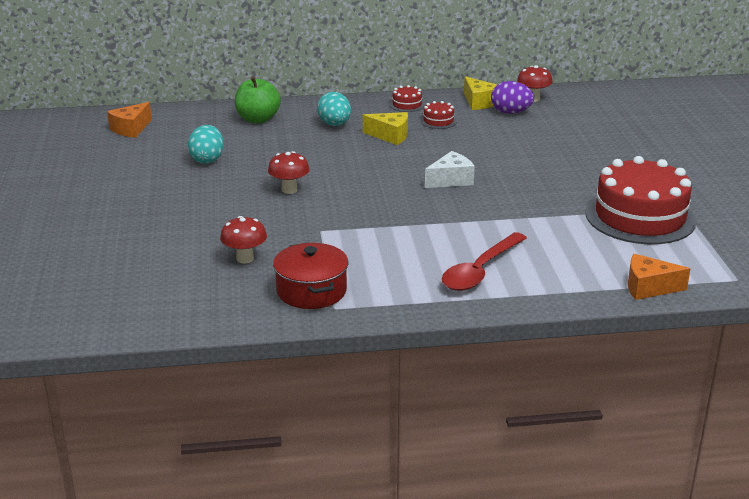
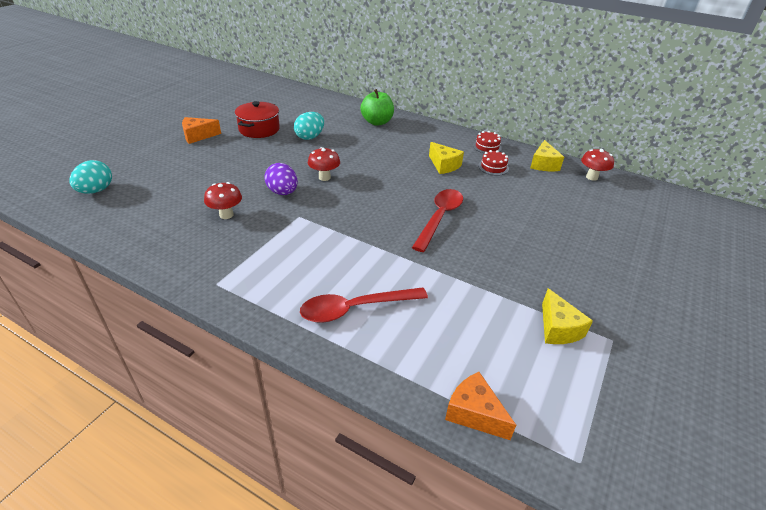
camera: 35 degrees right, 10 degrees up
(131, 129) = (300, 103): orange cheese -> orange cheese (198, 136)
(311, 291) = (224, 261): red pot -> red pot (259, 129)
(334, 125) = (418, 143): turquoise egg -> turquoise egg (96, 191)
(451, 180) = (440, 217): white cheese -> red spoon
(511, 112) = (559, 181): purple egg -> purple egg (283, 192)
(640, 217) = (558, 328): red cake -> yellow cheese

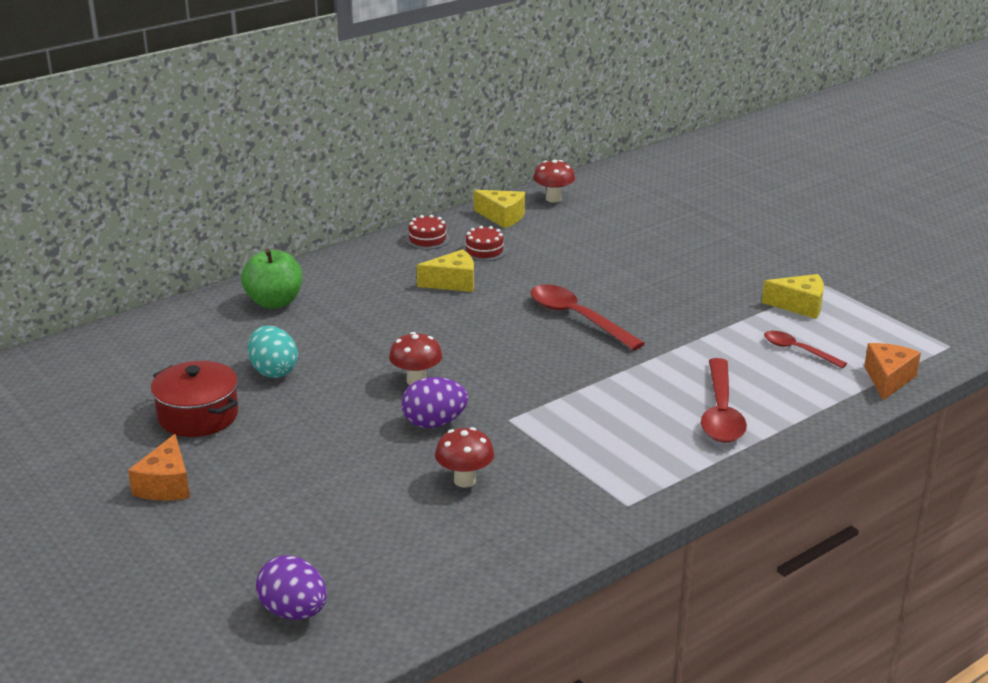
camera: 65 degrees left, 10 degrees down
(96, 191) = (294, 612): turquoise egg -> purple egg
(474, 413) = (888, 379): orange cheese -> orange cheese turned 135 degrees clockwise
(480, 339) = (797, 350): none -> red spoon

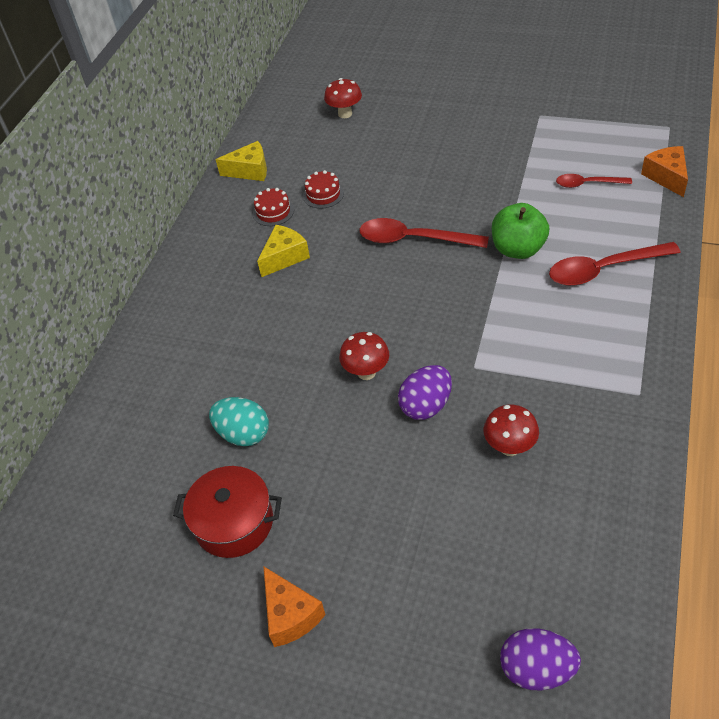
camera: 30 degrees left, 20 degrees up
(274, 302) = (162, 361): green apple -> green apple (518, 249)
(427, 239) = (216, 224): red cake -> red cake (323, 194)
(553, 199) = (269, 133): red mushroom -> red mushroom (345, 114)
(721, 413) = (603, 270): red spoon -> red spoon turned 105 degrees clockwise
(799, 306) = (545, 143): yellow cheese -> none

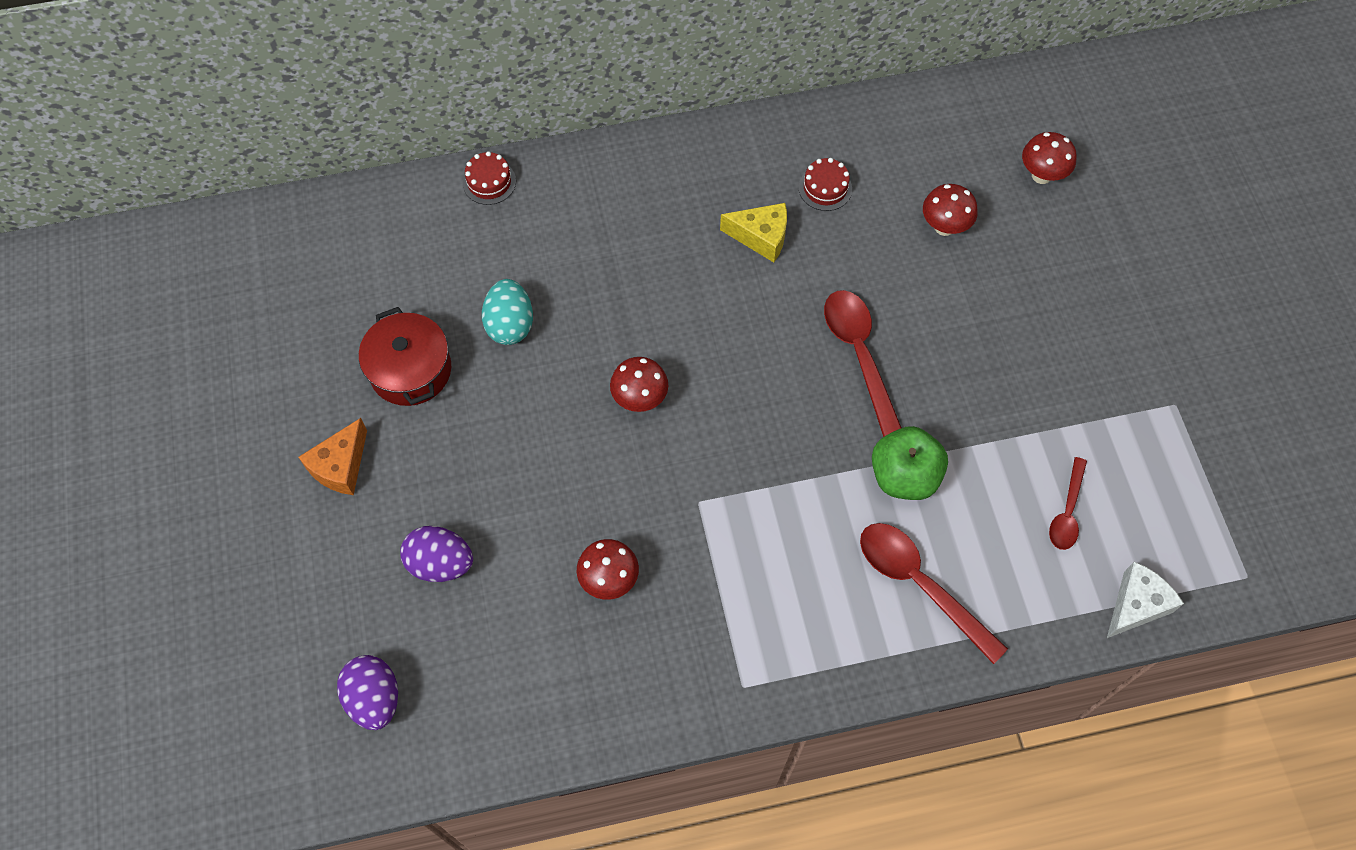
camera: 55 degrees right, 15 degrees up
(250, 171) = (879, 127): yellow cheese -> none
(323, 194) = (882, 225): red cake -> red cake (489, 182)
(347, 167) = (944, 227): none -> red mushroom
(426, 406) = (624, 476): purple egg -> purple egg (440, 563)
(587, 184) = (1067, 512): red spoon -> red spoon turned 135 degrees counterclockwise
(666, 177) = (1136, 605): orange cheese -> white cheese

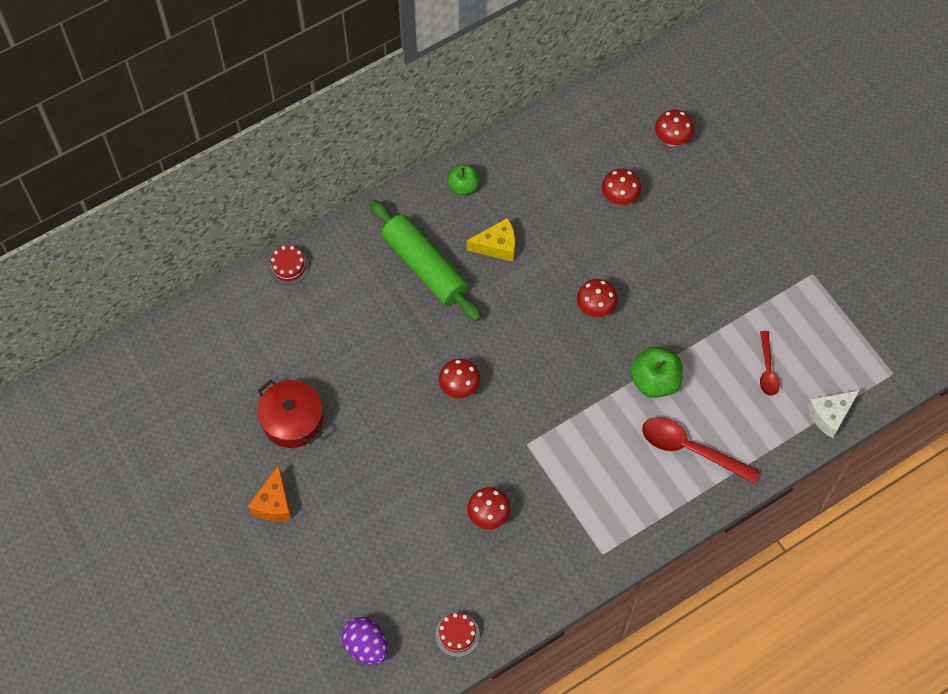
camera: 20 degrees left, 0 degrees up
(440, 563) = (371, 544): purple egg -> none
(510, 325) = (348, 365): turquoise egg -> none
(658, 234) = (425, 267): none -> green rolling pin
(747, 152) = (463, 187): none -> green apple
(825, 188) = (527, 196): red cake -> red cake (457, 635)
(859, 355) = (595, 308): red spoon -> red mushroom
(1136, 605) = (830, 415): white cheese -> white cheese turned 150 degrees counterclockwise

